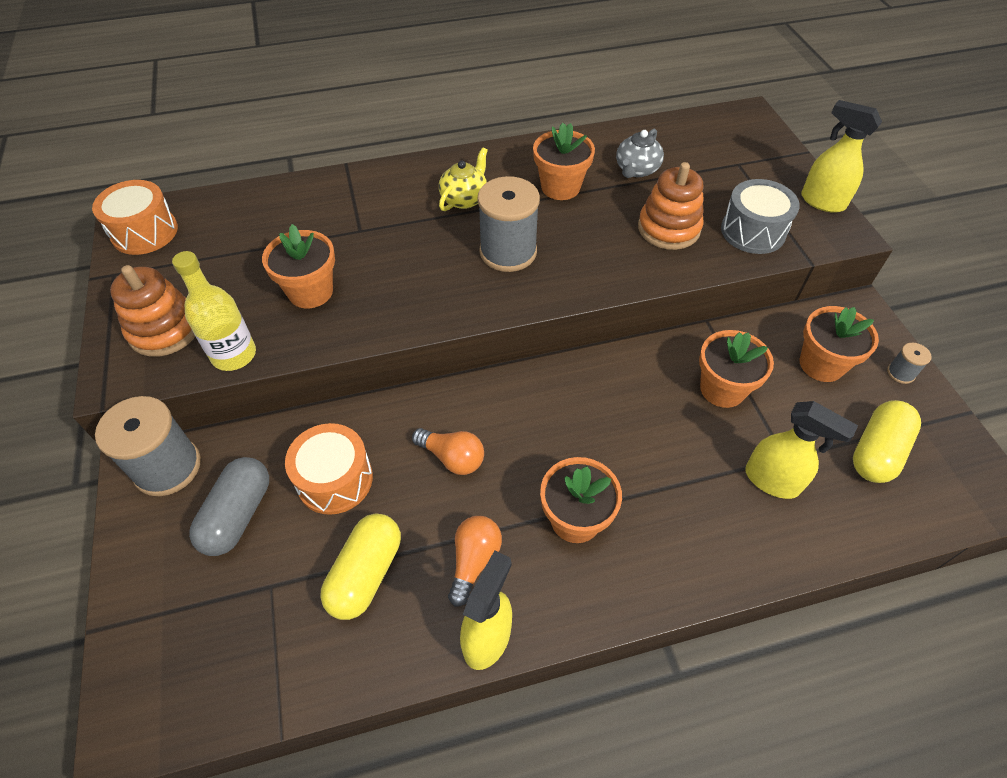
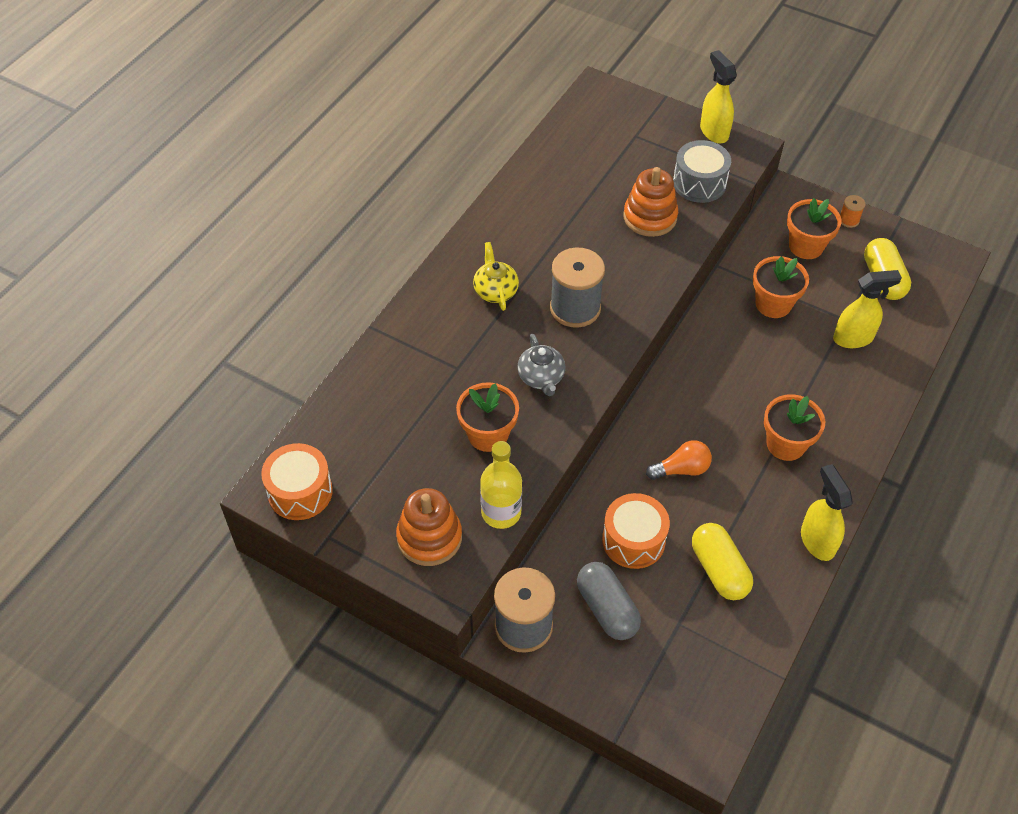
camera: 45 degrees left, 0 degrees up
(474, 561) = (764, 512): orange light bulb -> none
(560, 187) = (547, 235): orange flower pot -> none
(636, 170) = (578, 186): grey teapot -> grey teapot (541, 378)
(822, 201) = (713, 132): yellow spray bottle -> yellow spray bottle turned 75 degrees clockwise
(900, 373) = (848, 220): grey spool -> orange spool

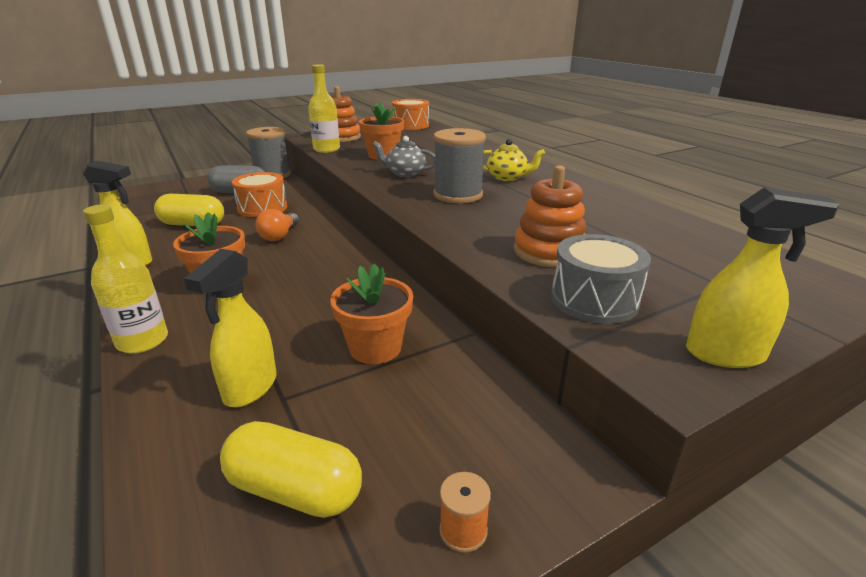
camera: 120 degrees right, 25 degrees down
(806, 246) = (444, 429): orange flower pot -> none
(873, 426) = (142, 341): none -> yellow bottle

